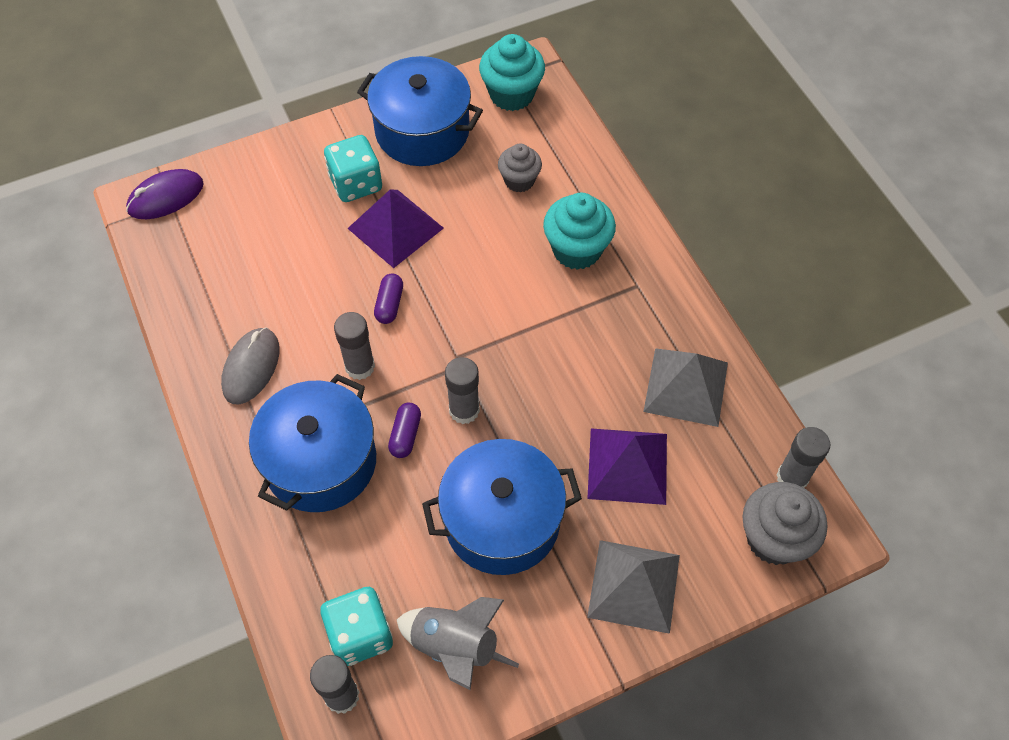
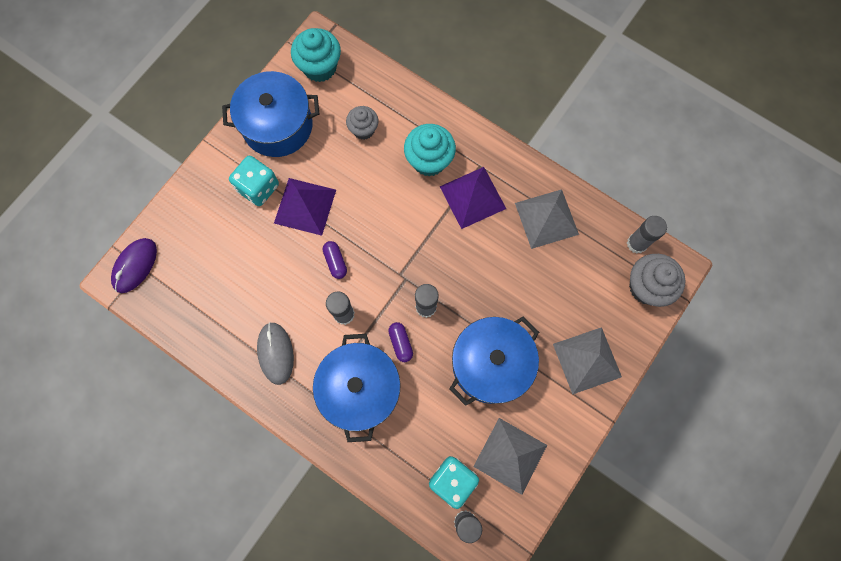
camera: 30 degrees left, 15 degrees up
(455, 647) = (510, 456): grey rocket -> grey pyramid
(627, 465) = (541, 288): purple pyramid -> purple pyramid (472, 197)

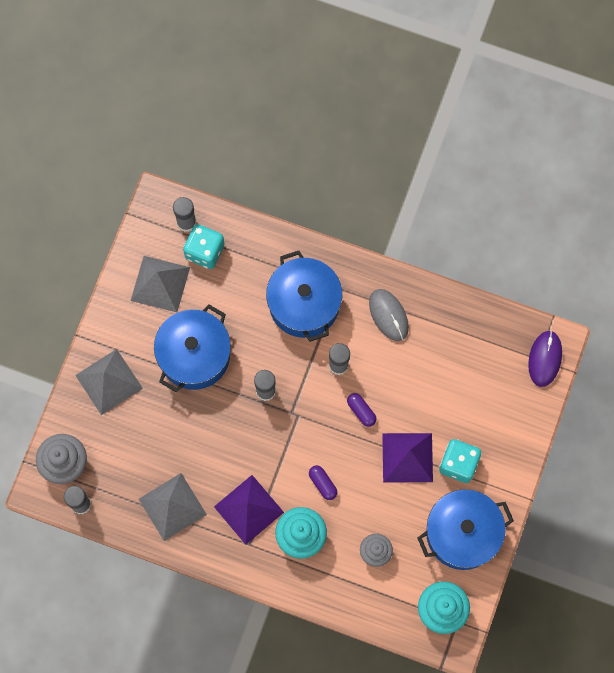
camera: 165 degrees right, 0 degrees up
(400, 343) = (280, 353): purple capsule -> purple capsule (323, 484)

